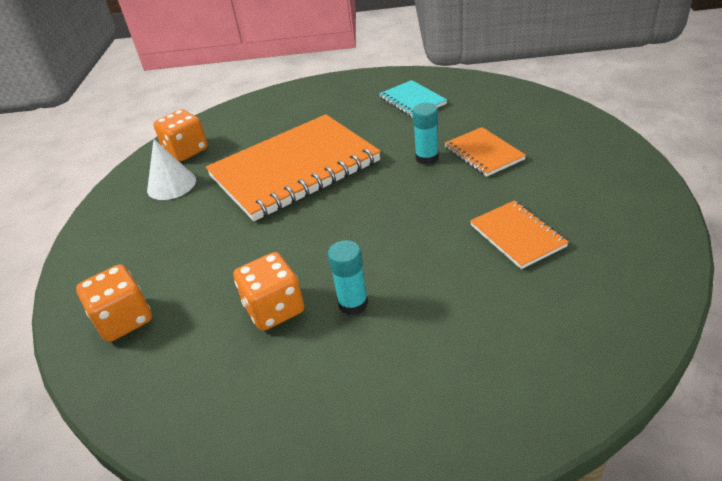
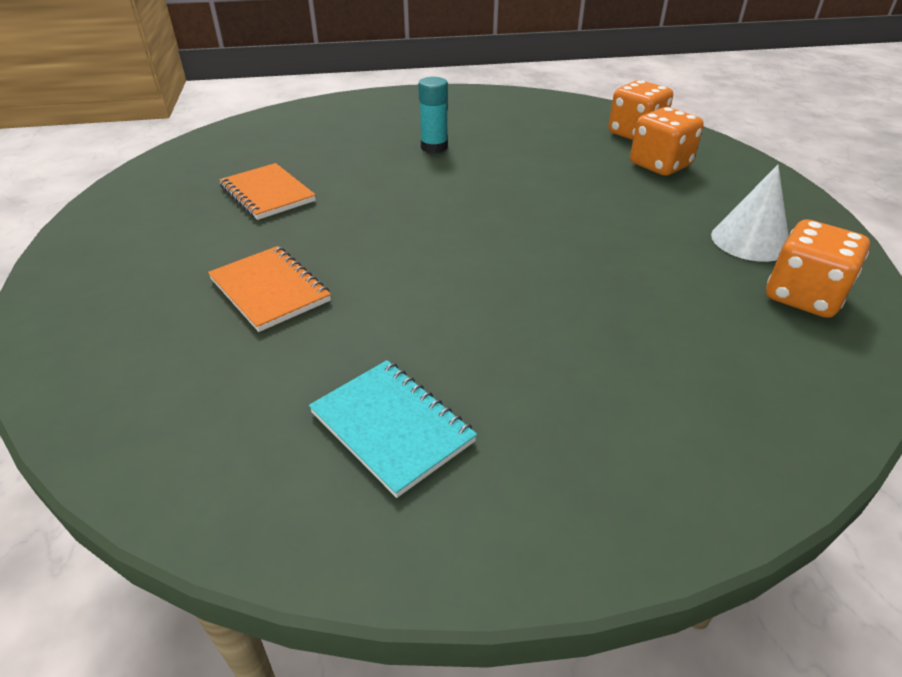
camera: 165 degrees right, 0 degrees up
(274, 309) = (503, 143): orange dice -> orange dice (660, 165)
(294, 169) = (573, 264): orange notebook -> none
(427, 158) = (362, 283): turquoise glue stick -> none

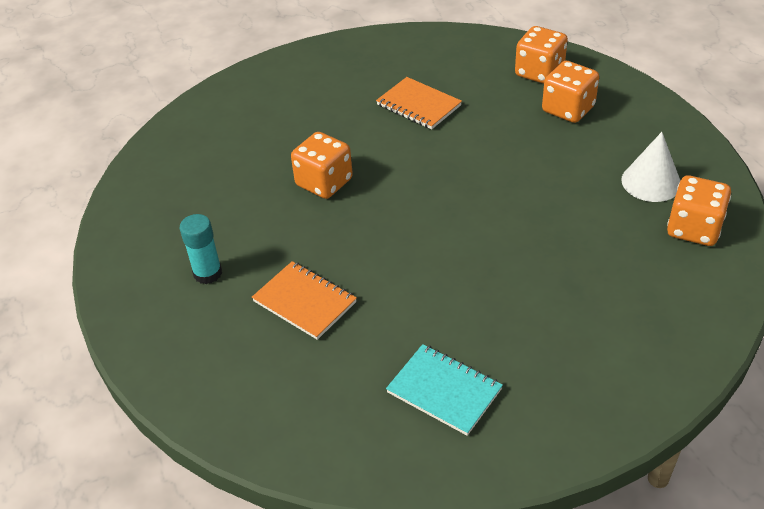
camera: 10 degrees left, 5 degrees up
(267, 194) = (248, 205): orange notebook -> orange notebook (418, 105)
(360, 187) = (324, 182): none -> orange dice
(434, 147) = (368, 122): turquoise glue stick -> turquoise glue stick (207, 273)

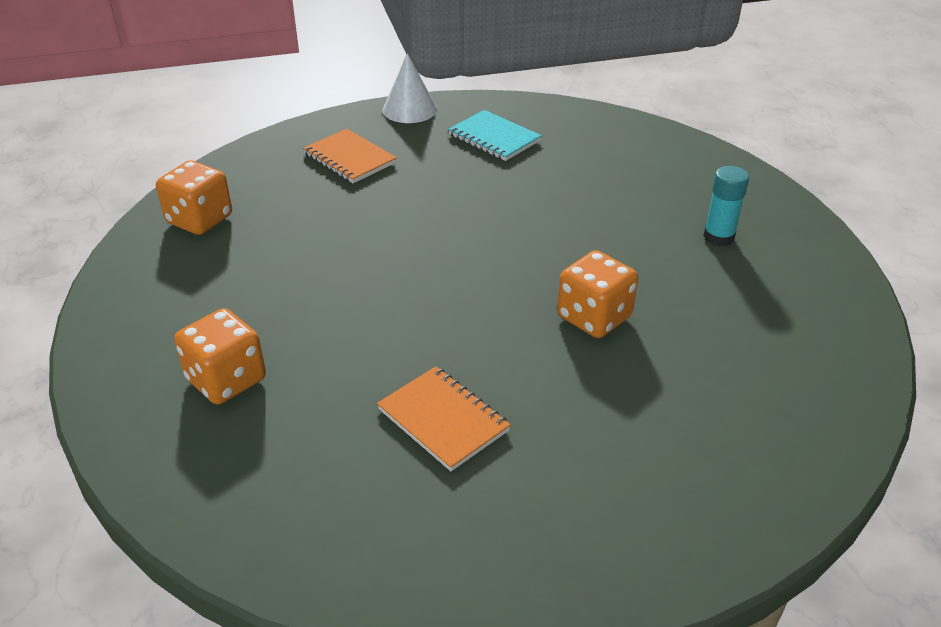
camera: 175 degrees left, 5 degrees down
(304, 302) = (612, 203): orange notebook -> orange notebook (349, 158)
(539, 72) = (224, 457): orange dice -> none
(651, 182) = (201, 269): white cone -> white cone (409, 109)

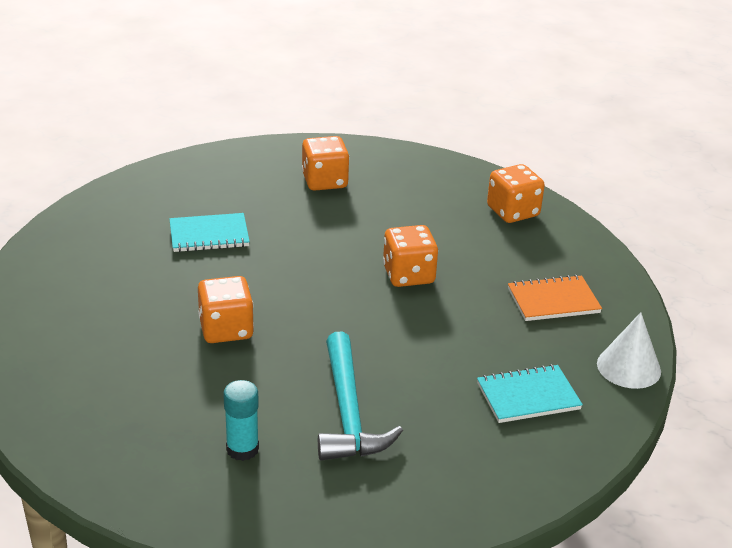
camera: 120 degrees right, 5 degrees down
(383, 243) = (408, 275): none -> orange dice
(443, 420) = (209, 235): orange notebook -> turquoise notebook
(612, 205) = (348, 412): none -> turquoise hammer

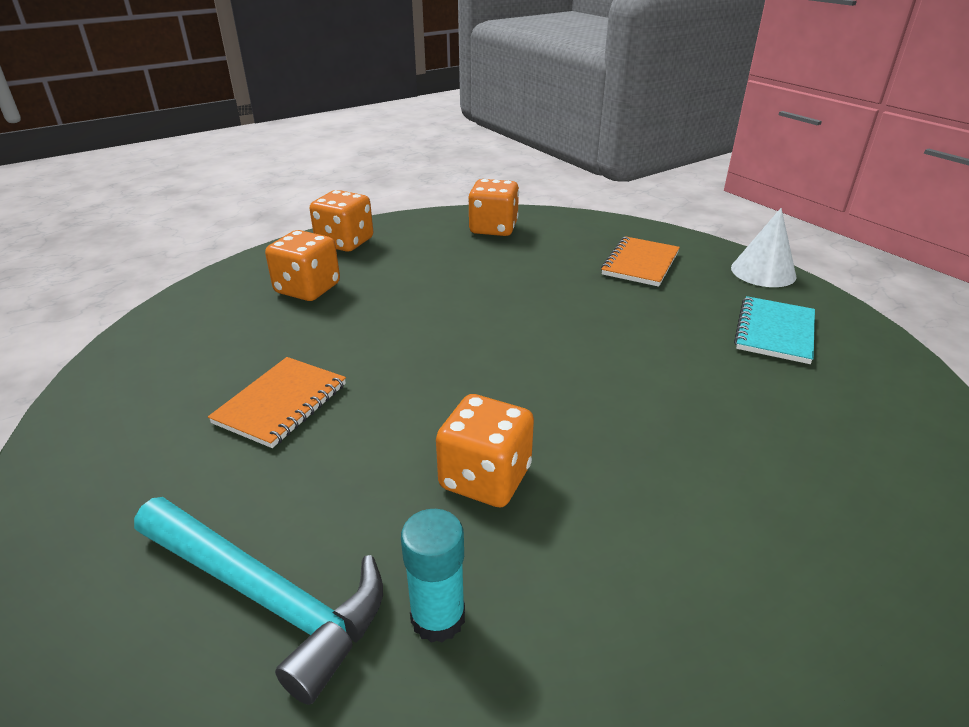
camera: 50 degrees left, 0 degrees up
(209, 235) = (281, 403): turquoise notebook -> orange notebook
(242, 449) = (759, 584): turquoise glue stick -> turquoise glue stick (438, 617)
(348, 412) = (731, 452): turquoise hammer -> turquoise hammer (265, 595)
(408, 275) = (524, 311): orange dice -> orange dice (345, 242)

